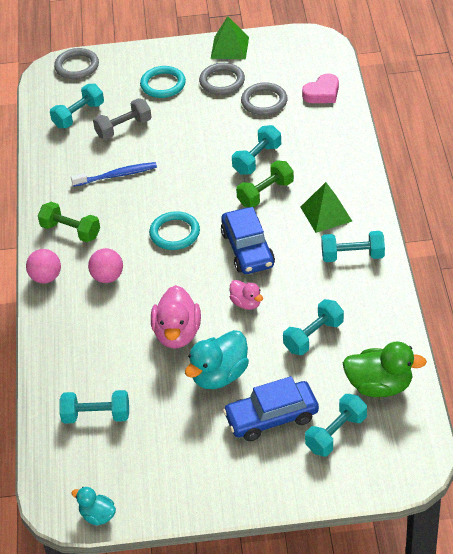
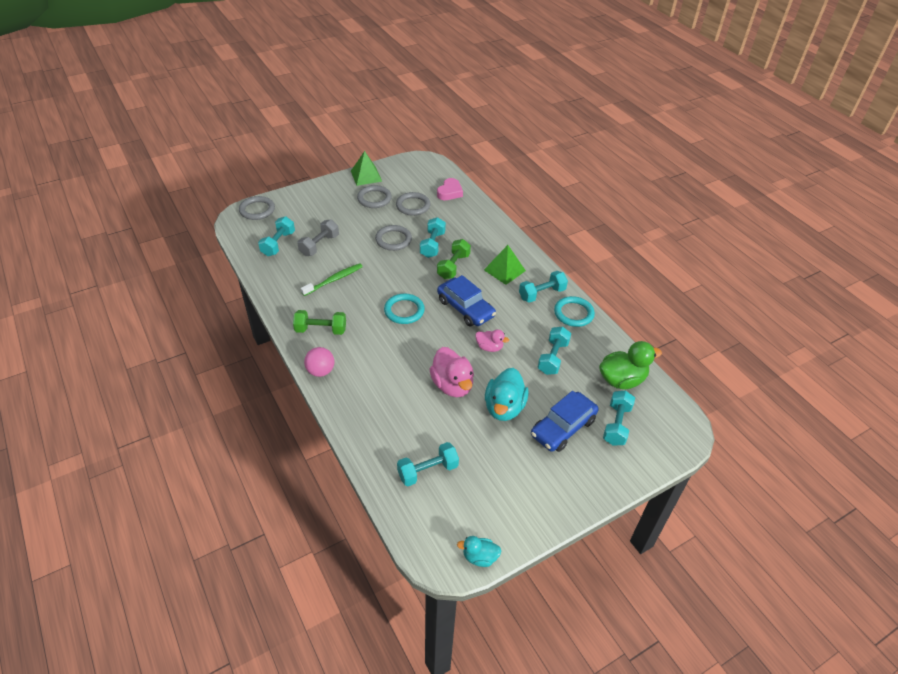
camera: 30 degrees left, 0 degrees up
(107, 277) = (371, 357): pink ball -> none
(117, 175) = (334, 280): blue toothbrush -> green toothbrush
(163, 84) = (332, 209): turquoise ring -> turquoise ring (573, 313)
(214, 141) = (393, 240): none -> grey ring

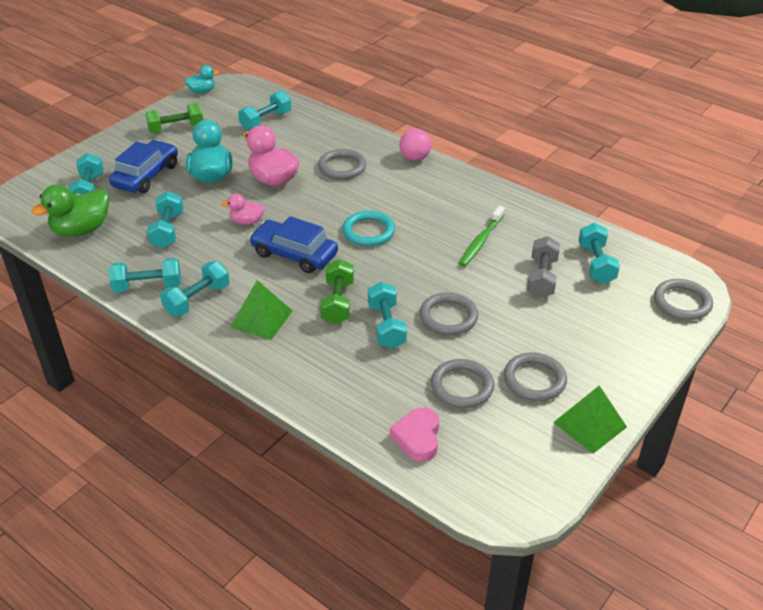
camera: 160 degrees right, 5 degrees down
(321, 330) = (447, 189): green dumbbell -> green dumbbell (176, 128)
(388, 380) = (342, 167): none -> grey ring
(573, 313) = (148, 286): turquoise ring -> turquoise dumbbell

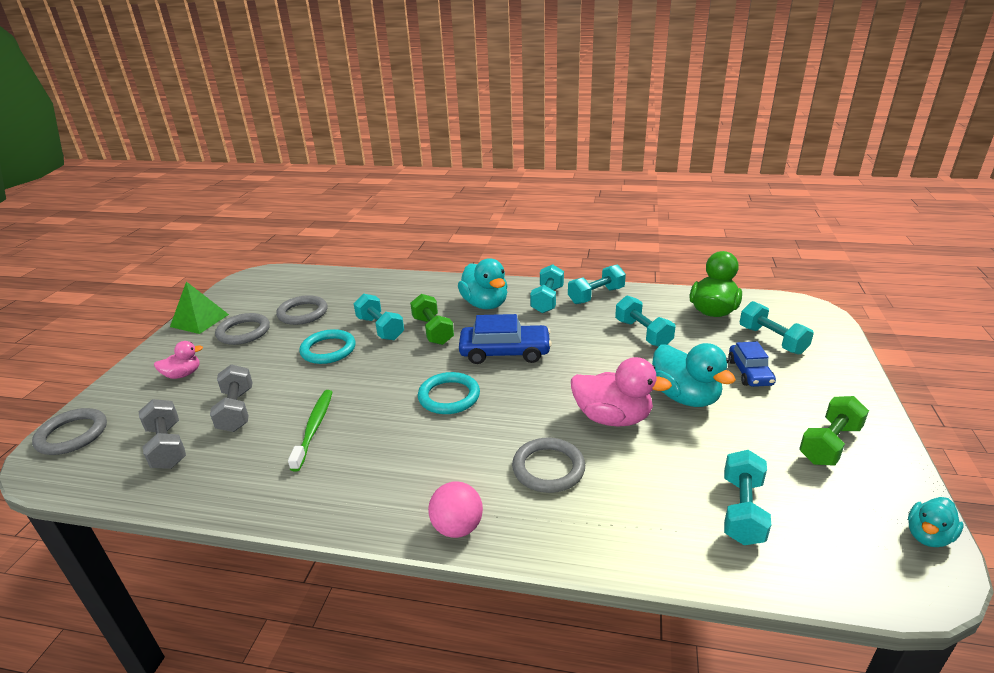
camera: 155 degrees right, 10 degrees down
(146, 175) = (749, 372): blue car -> blue car, size x0.65
(247, 221) = (583, 364): pink duck -> pink duck (183, 374)
(261, 319) = (485, 304): green pyramid -> turquoise duck
(418, 438) = (326, 283): pink heart -> none
(448, 317) = (328, 350): grey ring -> turquoise ring
(596, 264) = (167, 446): turquoise dumbbell -> grey dumbbell

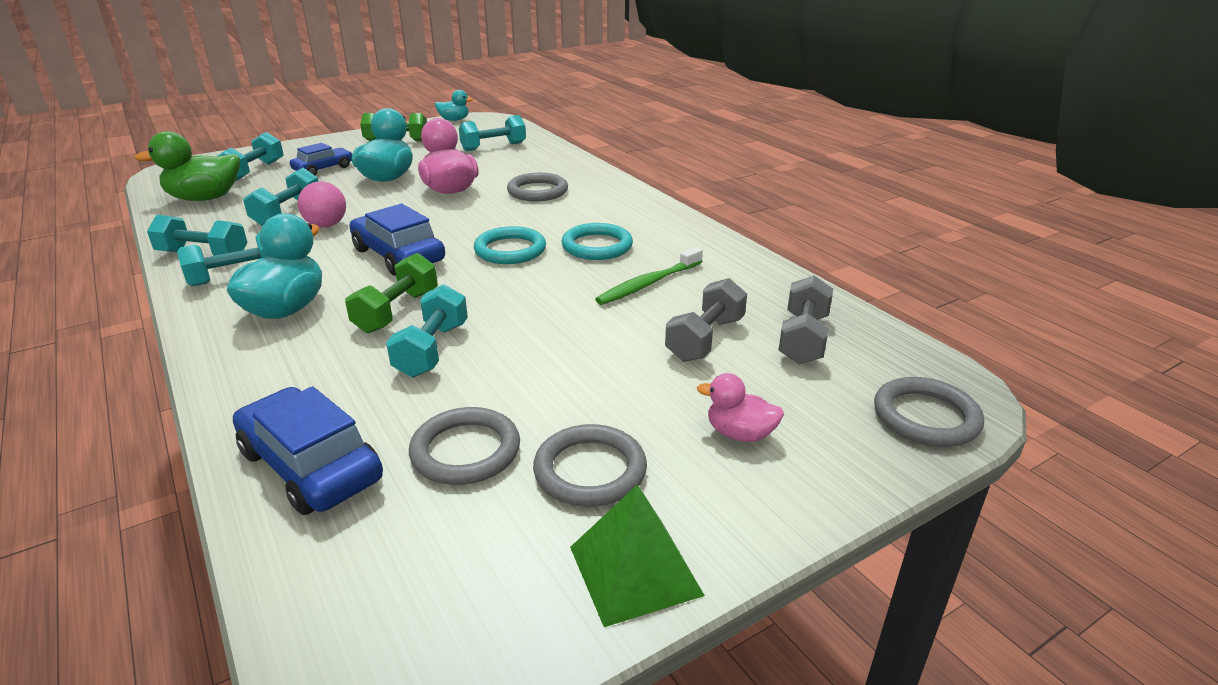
camera: 135 degrees left, 0 degrees up
(328, 350) = (528, 357): turquoise ring -> turquoise ring (597, 246)
(352, 286) = (311, 465): none -> blue car
(457, 527) = (632, 196): pink ball -> pink ball (326, 225)

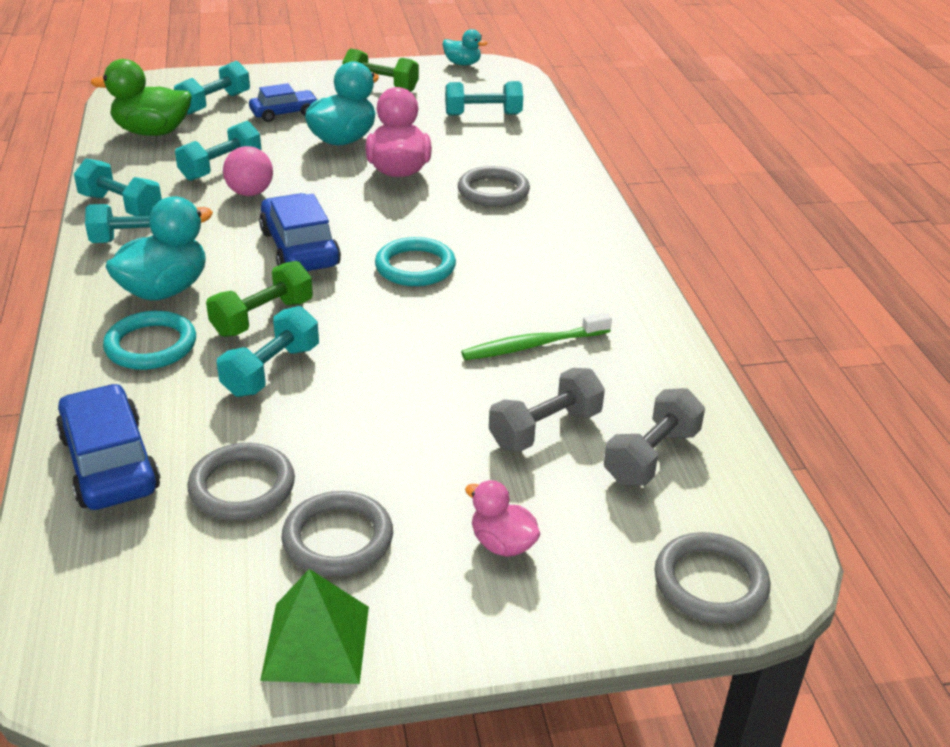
camera: 20 degrees right, 5 degrees up
(597, 246) = (510, 282): turquoise ring -> turquoise ring (151, 345)

